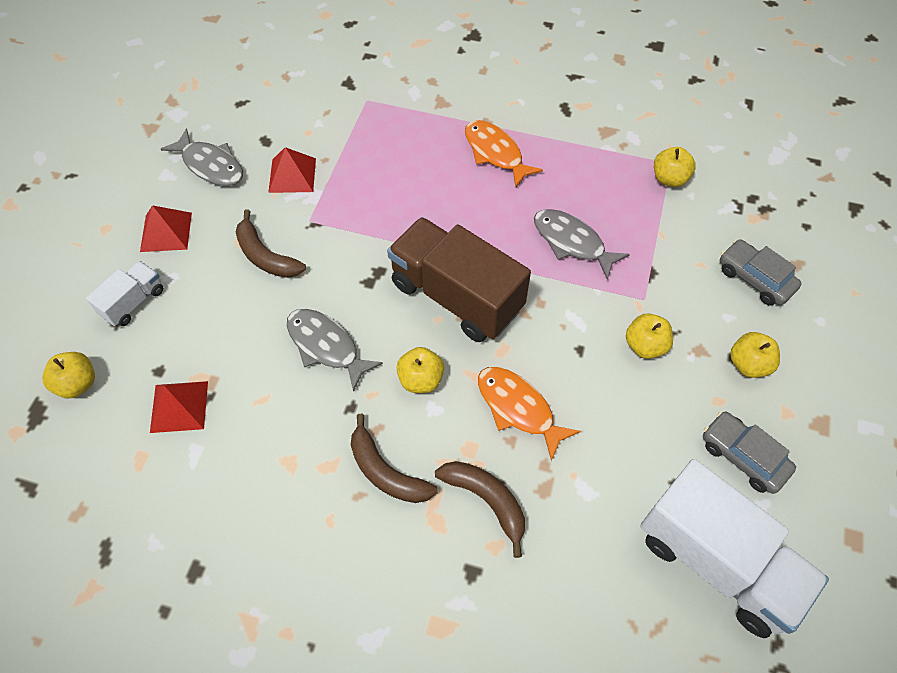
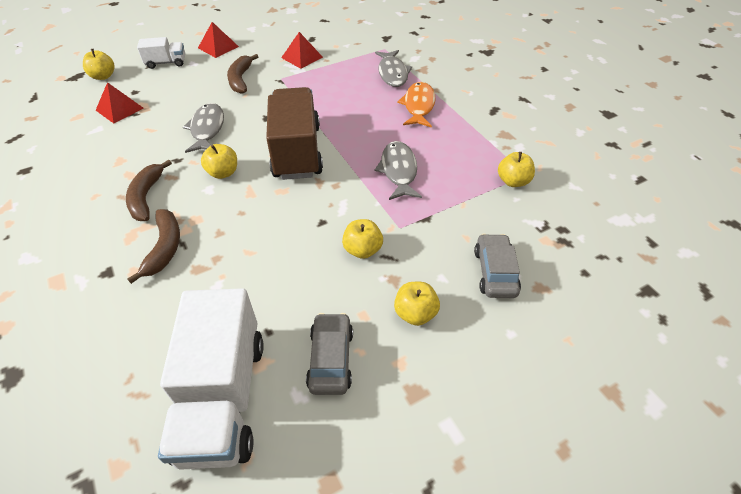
camera: 45 degrees right, 10 degrees down
(210, 165) = (274, 35): grey fish -> grey fish (392, 73)
(518, 408) = (246, 222): orange fish -> none

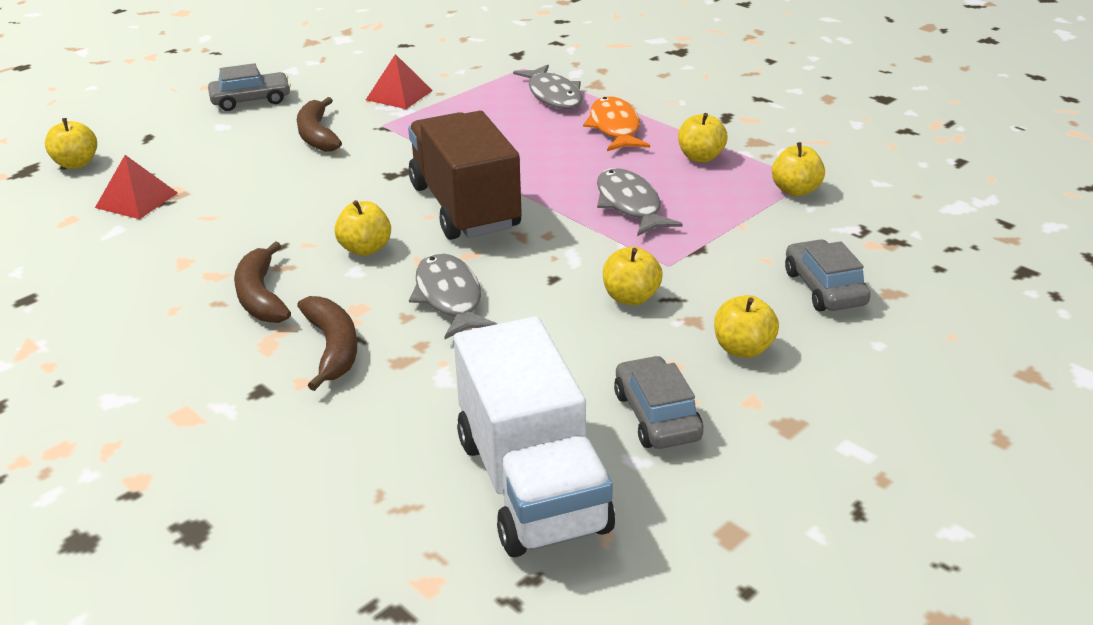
camera: 15 degrees left, 15 degrees down
(166, 63) = (176, 132): white truck -> none
(207, 129) = (304, 202): grey fish -> grey fish (449, 297)
(218, 47) = (251, 100): red pyramid -> grey car
(462, 140) = (700, 157): none -> yellow apple

